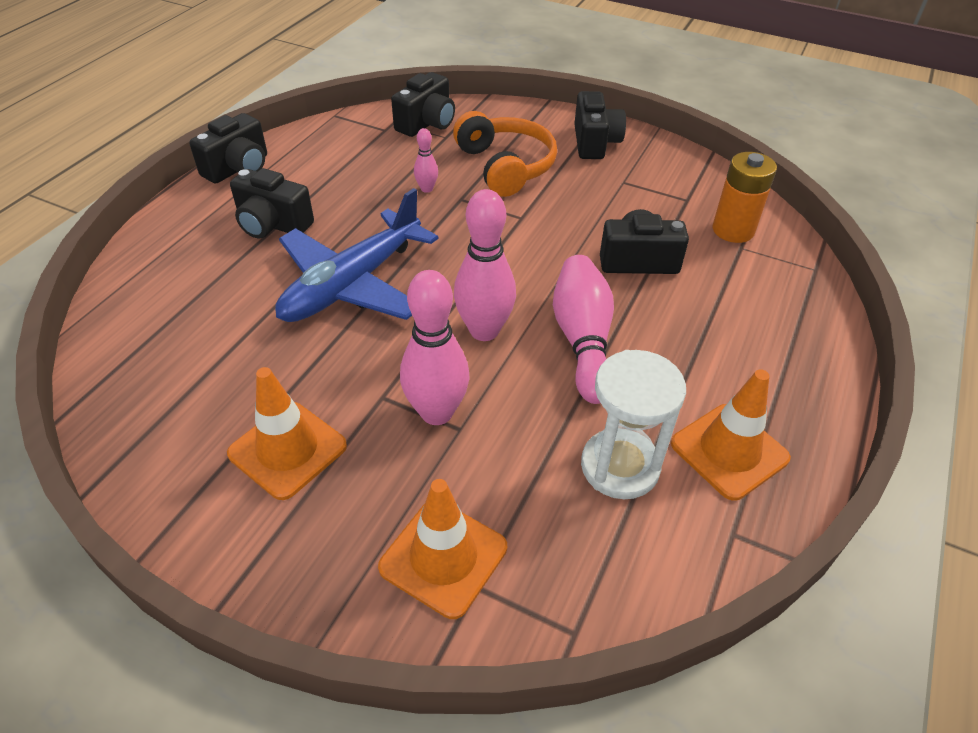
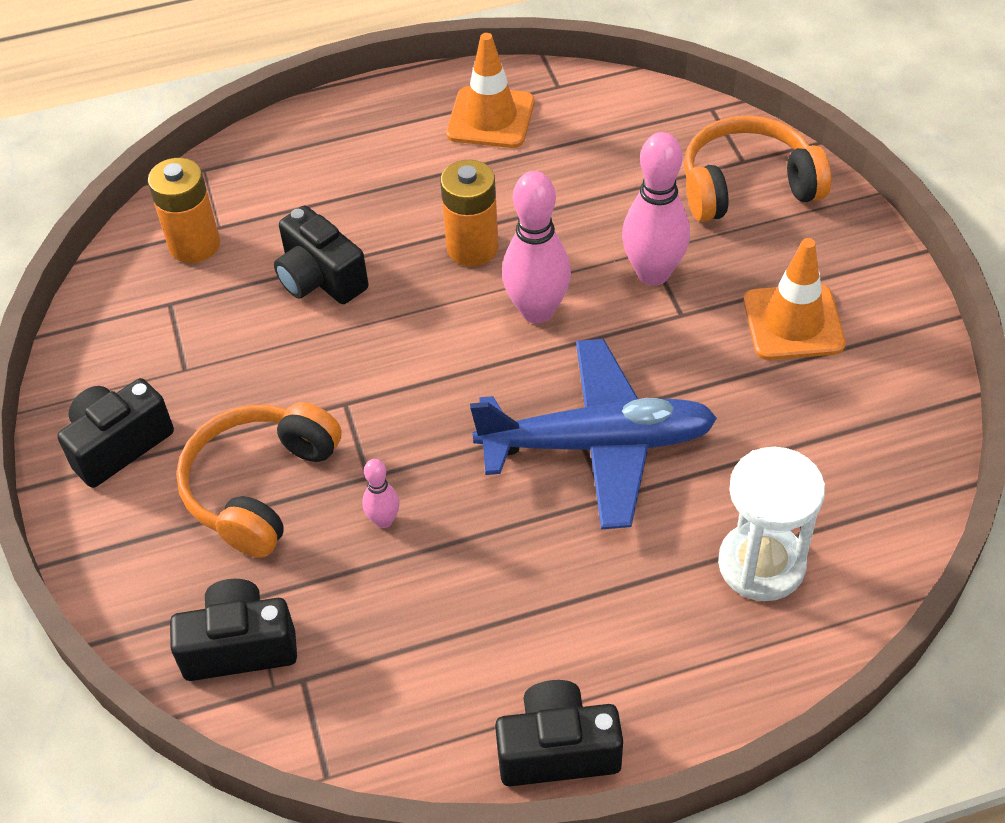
camera: 130 degrees left, 5 degrees up
(272, 224) = (603, 597): black camera -> none
(443, 557) = (747, 186): orange traffic cone -> orange headphones
(582, 340) = (472, 248): pink bowling pin -> orange battery
(620, 466) = (572, 157): white hourglass -> white hourglass (761, 564)

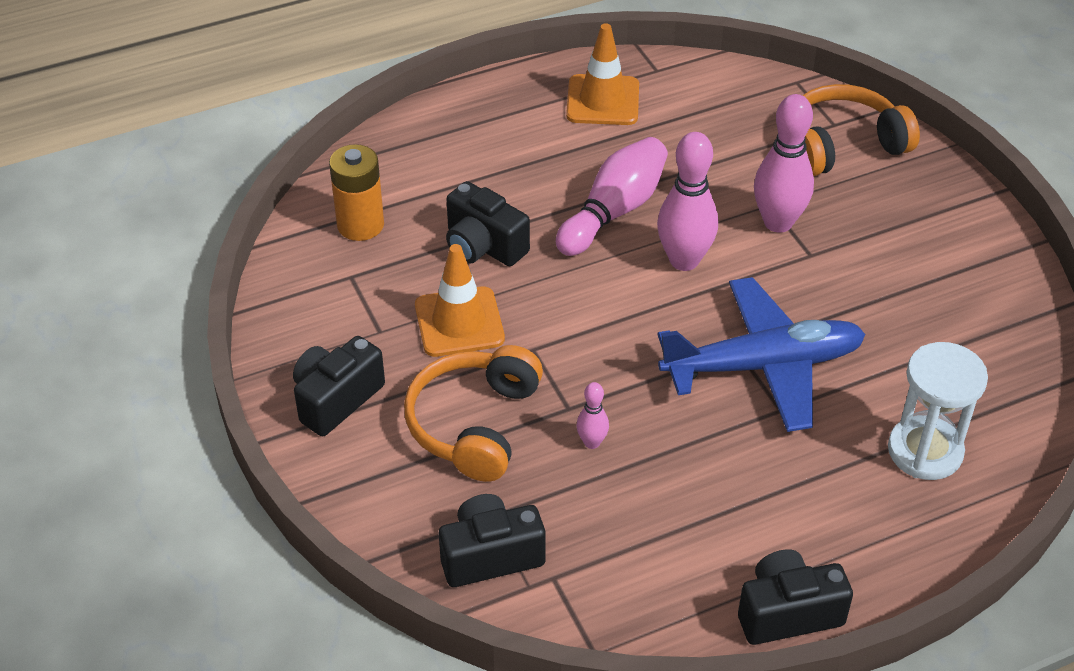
camera: 10 degrees left, 5 degrees down
(472, 248) = (614, 211): orange battery -> pink bowling pin
(793, 322) = (907, 255): orange traffic cone -> orange traffic cone (459, 322)

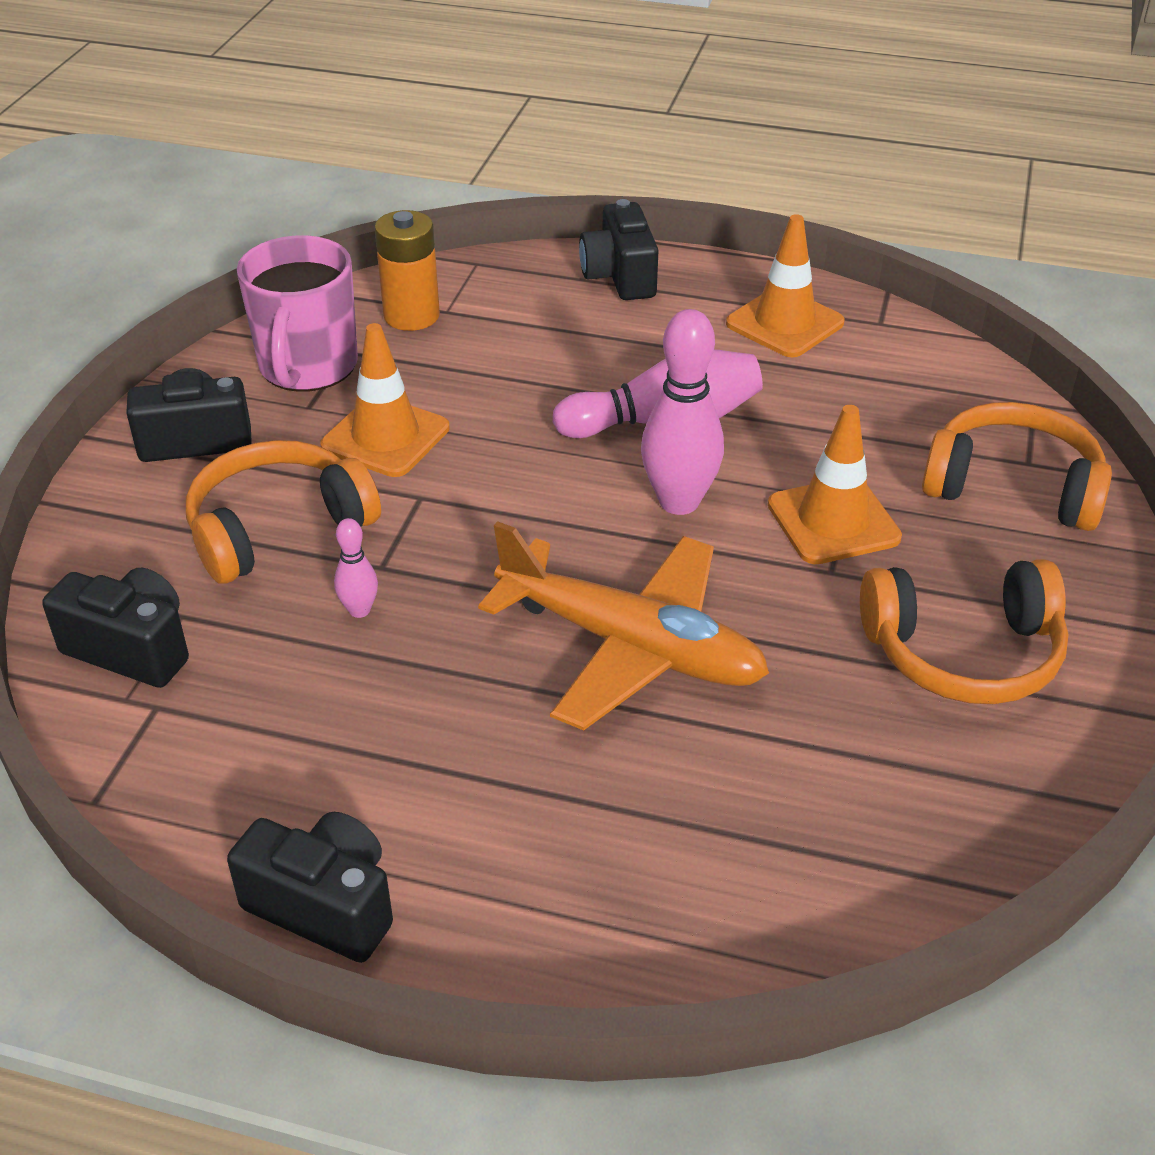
camera: 40 degrees right, 5 degrees down
(340, 303) = (308, 367): none -> pink mug
(483, 246) = (496, 387): black camera -> black camera (620, 276)
(763, 366) = (631, 647): blue plane -> orange plane
(778, 222) = (833, 521): pink bowling pin -> orange traffic cone
(922, 262) = (963, 652): none -> orange headphones
(925, 451) = (705, 848): white hourglass -> none

